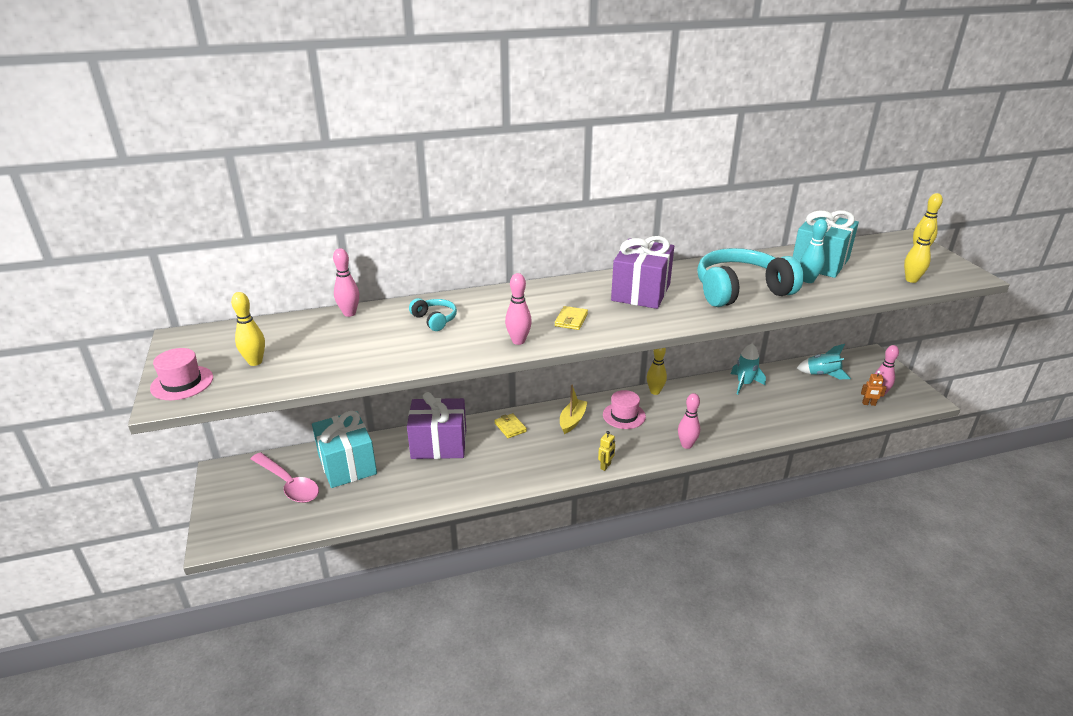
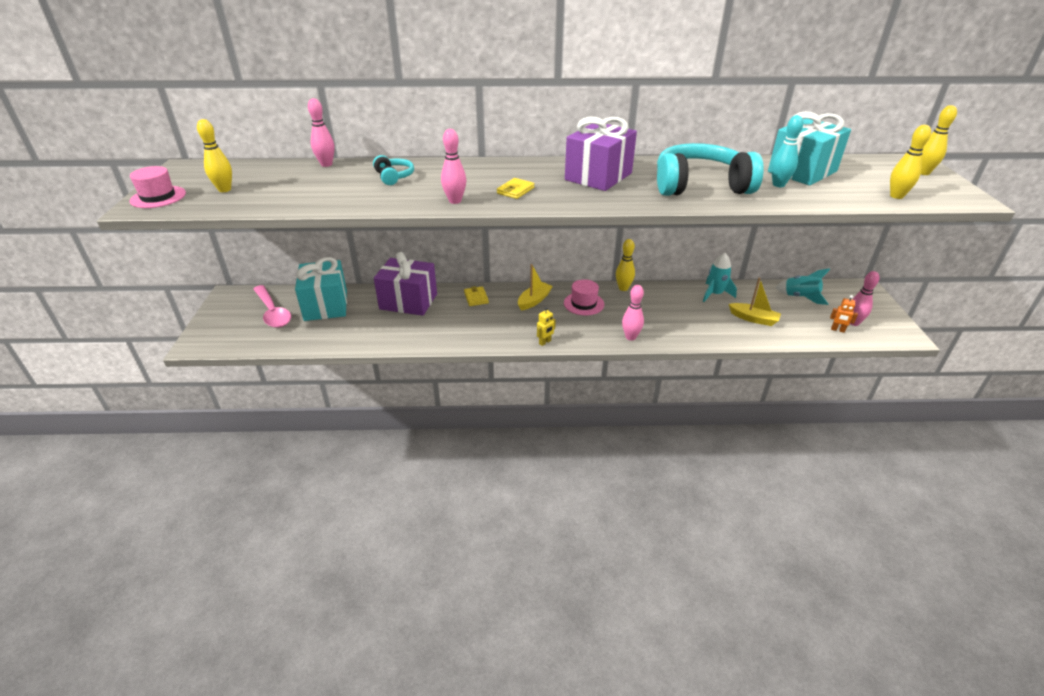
camera: 15 degrees right, 5 degrees up
(791, 405) = (753, 319): none -> yellow boat

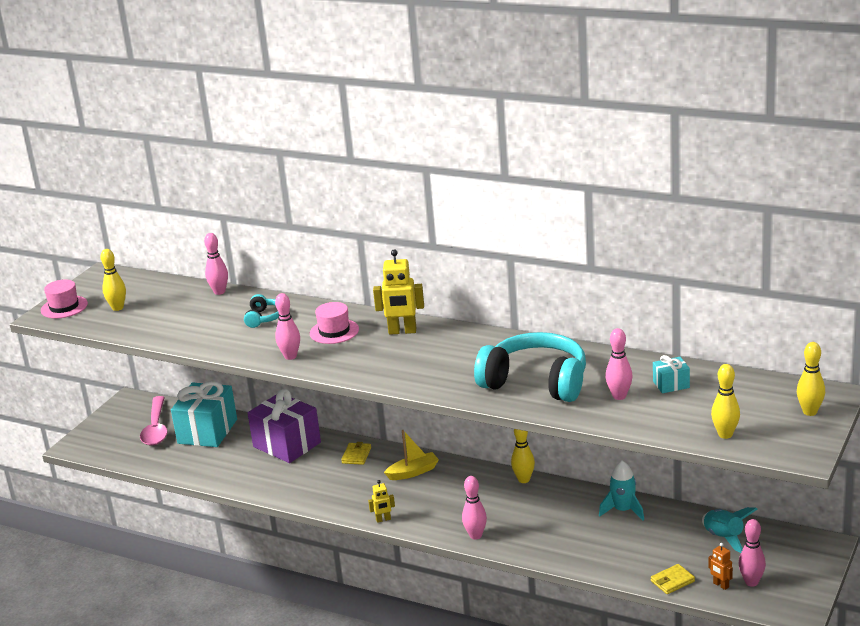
camera: 30 degrees right, 10 degrees down
(515, 190) = (354, 354): yellow wallet -> yellow wallet (672, 581)
(537, 169) = (402, 331): none -> yellow robot
(583, 304) = (462, 487): pink hat -> pink hat (334, 331)
(598, 176) = (450, 352): purple gift -> none
(753, 319) = (635, 549): yellow boat -> none
(778, 185) = (619, 396): turquoise bowling pin -> pink bowling pin
(802, 171) = (671, 384): turquoise gift -> turquoise gift, size x0.47

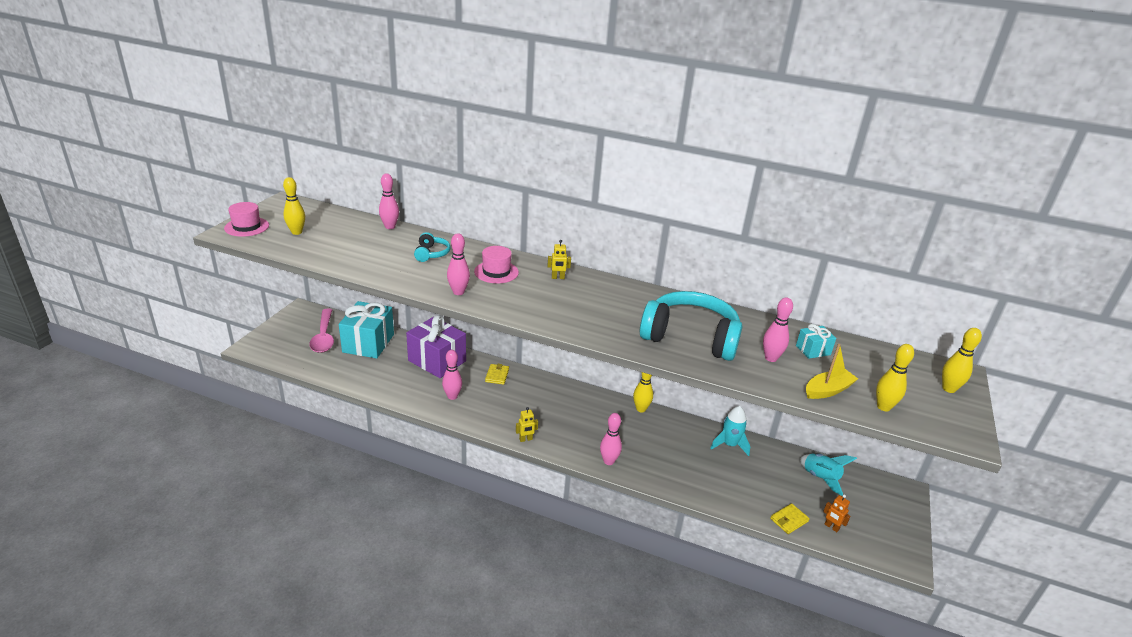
camera: 10 degrees left, 5 degrees up
(402, 331) = (558, 278): yellow robot -> yellow robot, size x0.53
(413, 472) = (546, 395): yellow boat -> yellow boat (828, 390)
(751, 582) = (856, 525): pink bowling pin -> pink bowling pin (452, 396)

